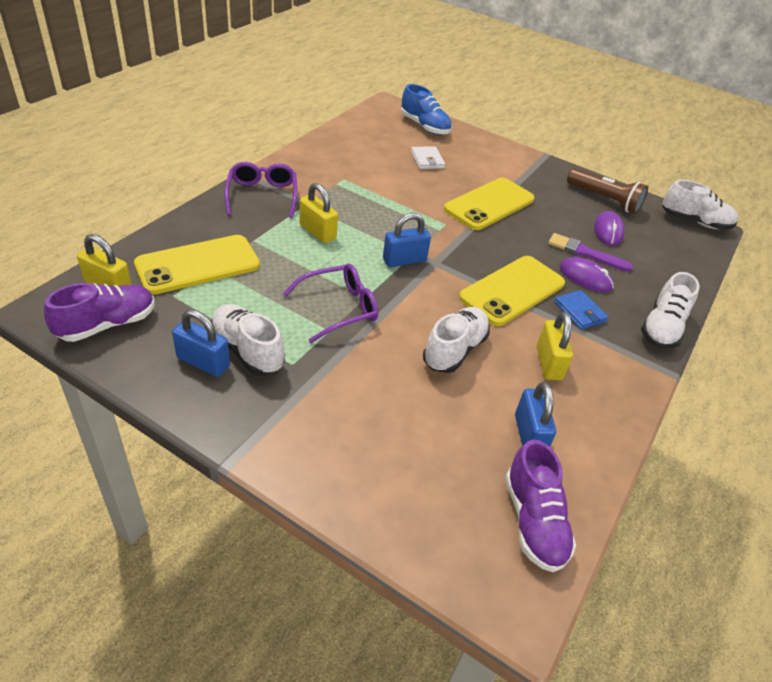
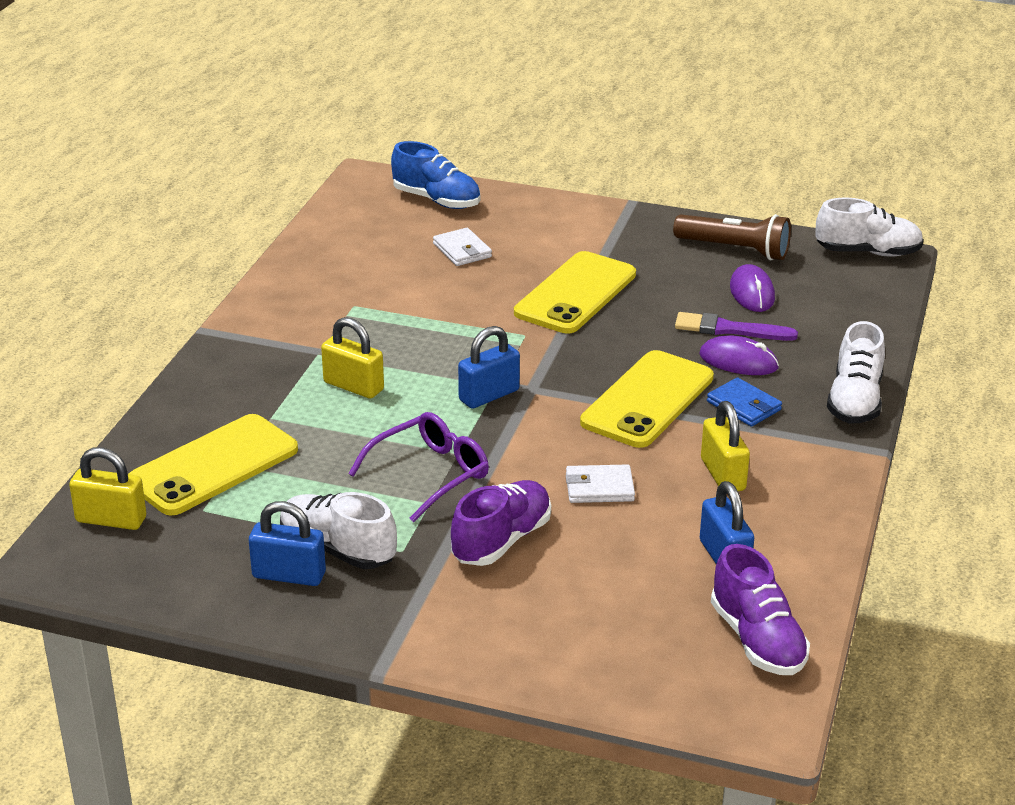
camera: 10 degrees left, 10 degrees down
(107, 324) = (139, 563): purple shoe -> purple shoe (501, 540)
(262, 195) = (250, 355): purple glasses -> none
(454, 350) = (599, 488): white shoe -> white wallet

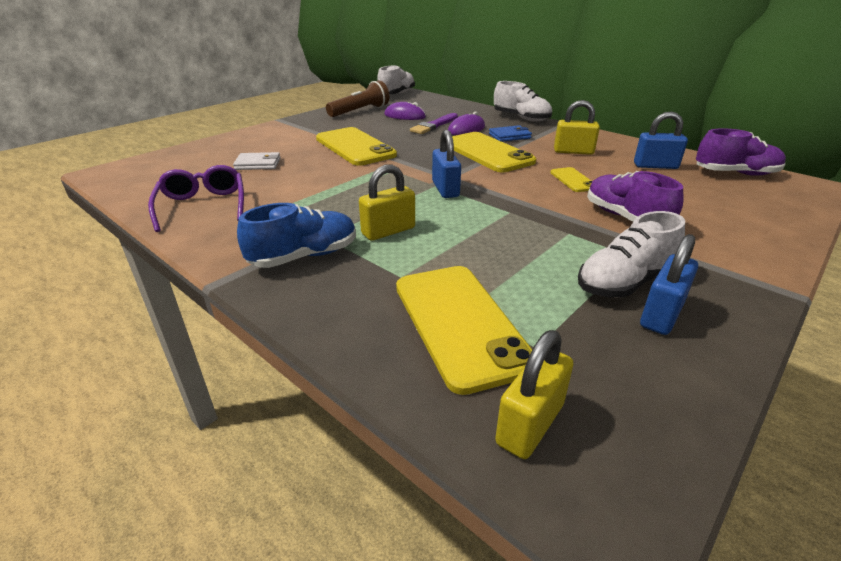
camera: 65 degrees left, 0 degrees up
(431, 473) = (531, 225): purple glasses -> purple glasses (203, 205)
(437, 200) = (182, 159): blue shoe -> blue shoe (304, 256)
(599, 488) = (573, 180): white wallet -> yellow phone

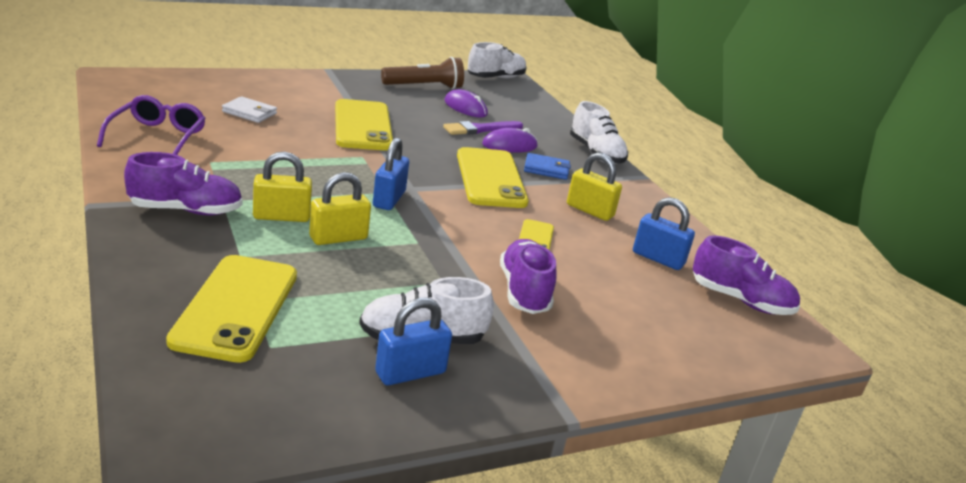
camera: 20 degrees right, 5 degrees down
(304, 256) = (186, 210): blue shoe -> purple shoe
(530, 424) = (190, 385): yellow padlock -> yellow padlock (338, 238)

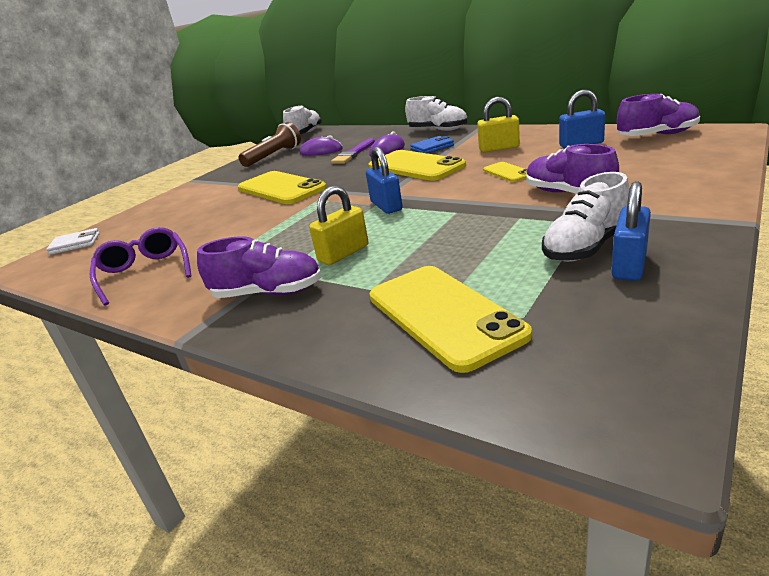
camera: 25 degrees left, 0 degrees up
(186, 210) = (268, 293): purple shoe -> purple shoe turned 45 degrees clockwise
(249, 112) = (187, 224): white wallet -> white wallet (75, 244)
(338, 238) = (407, 239): yellow padlock -> none

